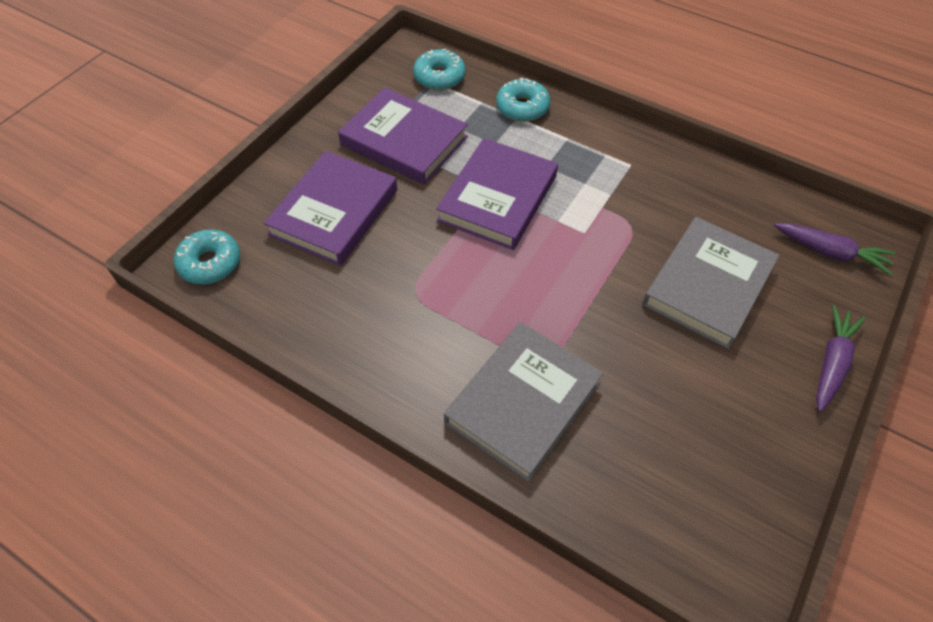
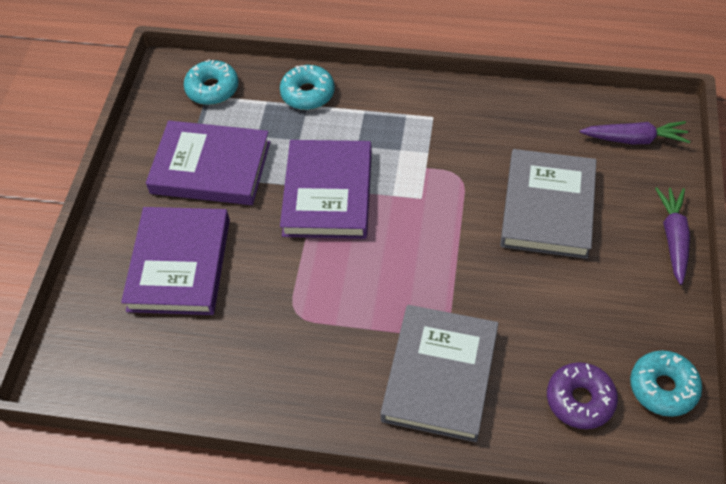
camera: 20 degrees left, 0 degrees up
(210, 263) = (83, 361): turquoise donut -> turquoise donut (663, 387)
(656, 484) = (580, 400): none -> purple donut

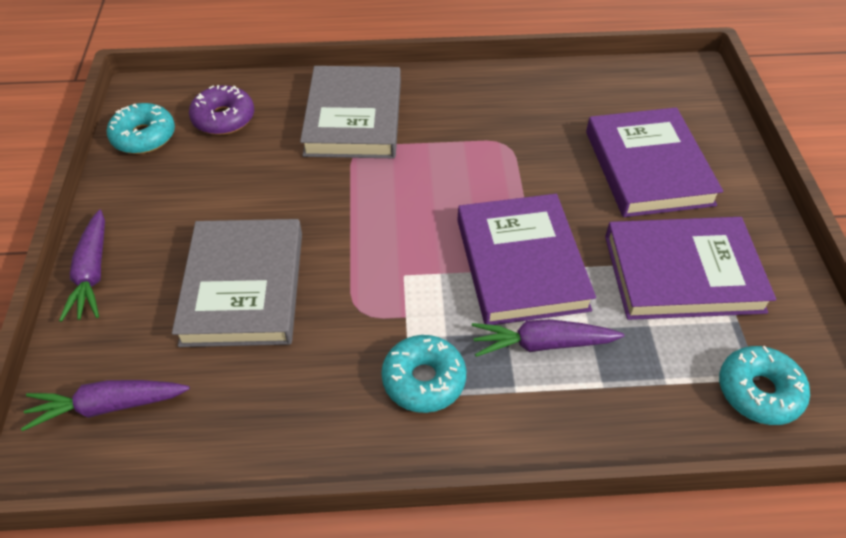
camera: 165 degrees right, 5 degrees down
(307, 93) = (612, 407): turquoise donut -> turquoise donut (423, 380)
(335, 135) = (542, 344): none -> purple carrot

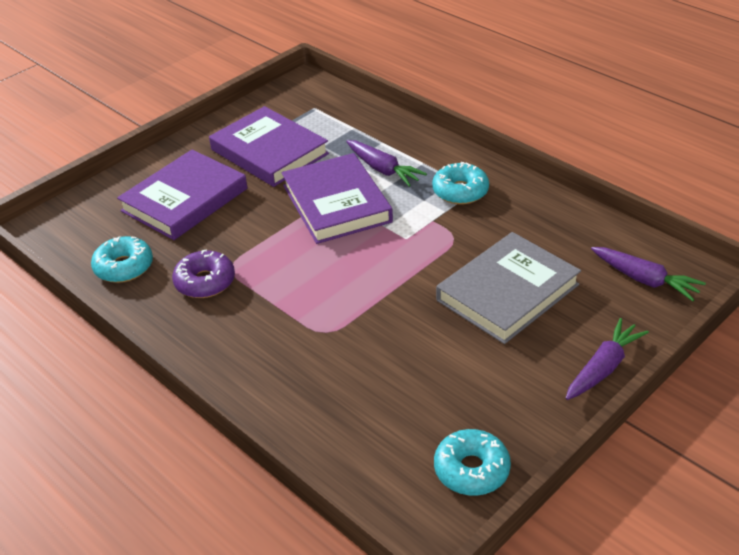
camera: 130 degrees left, 10 degrees down
(223, 118) = (387, 438): purple donut -> purple donut (205, 282)
(353, 118) = (292, 360): grey book -> none
(521, 264) = (336, 203): purple book -> purple book turned 60 degrees counterclockwise
(759, 391) = (323, 105): turquoise donut -> turquoise donut (124, 267)

